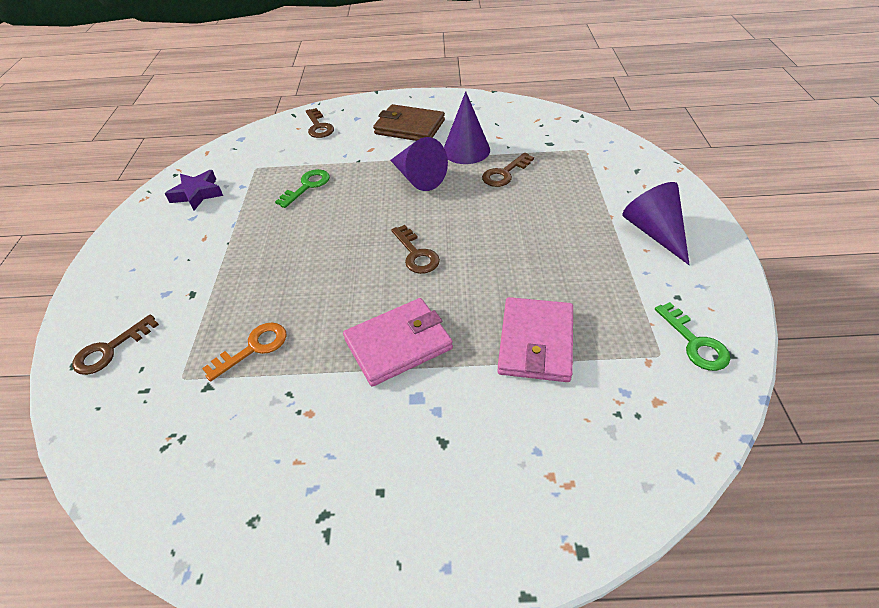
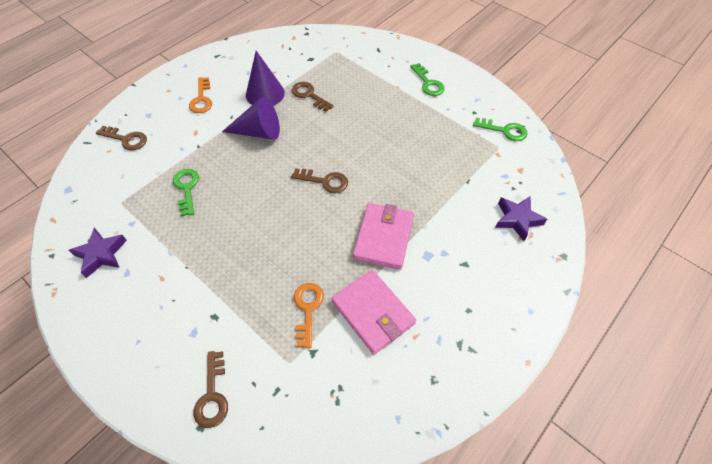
camera: 50 degrees left, 10 degrees up
(409, 127) = (201, 99): brown wallet -> orange key
(504, 173) = (309, 95): brown key -> brown key turned 135 degrees clockwise
(536, 342) = (444, 182): pink wallet -> pink wallet (373, 312)
(574, 452) = (517, 219): none -> purple star
(655, 232) = (428, 83): purple cone -> green key

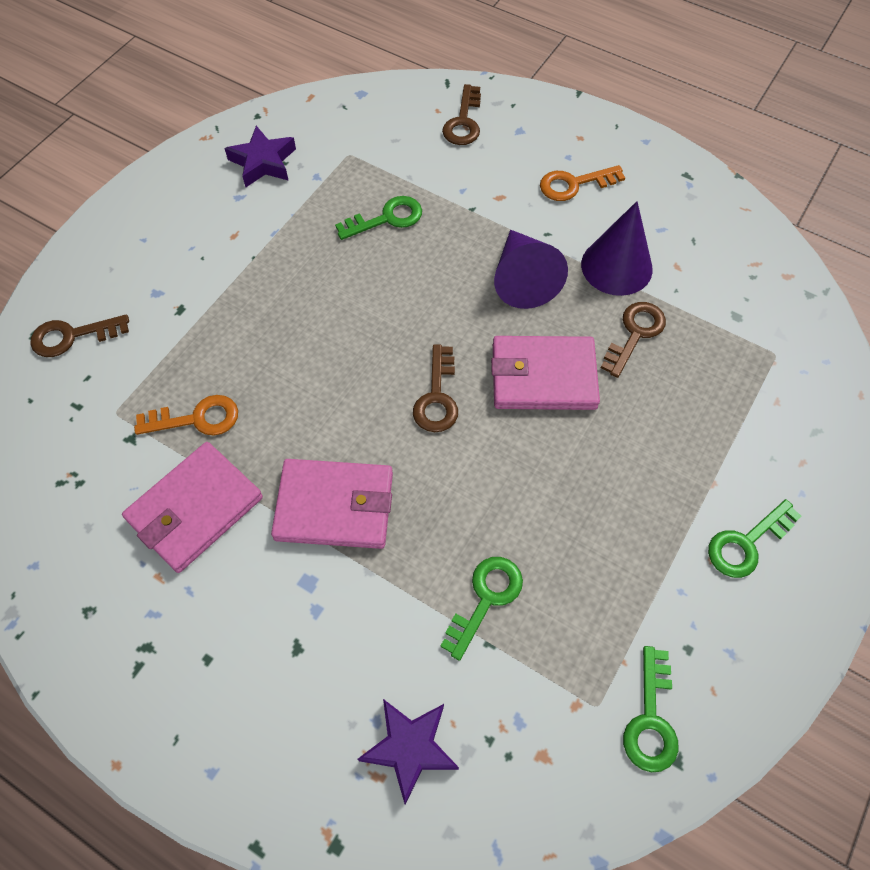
camera: 80 degrees right, 5 degrees up
(324, 135) = (543, 376): none -> pink wallet
(445, 178) = (486, 599): none -> green key

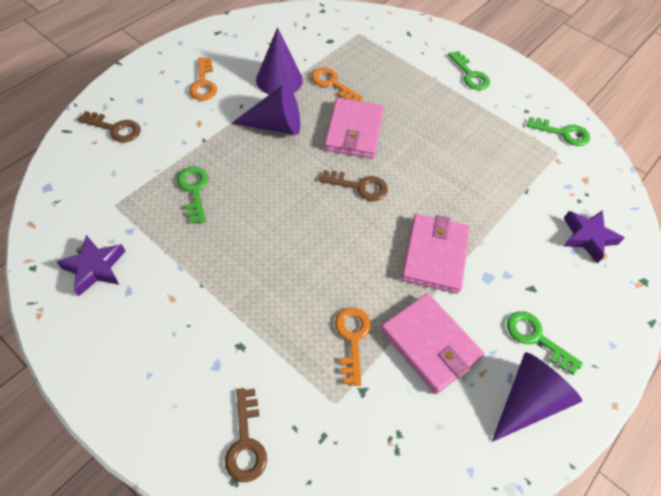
camera: 85 degrees left, 5 degrees down
(121, 637) = (527, 400): none -> purple cone
(486, 599) = (500, 187): green key -> green key (536, 338)
(635, 334) = (332, 84): brown key -> orange key

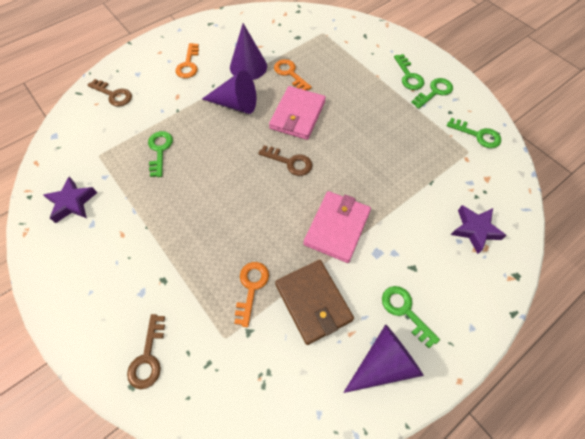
camera: 15 degrees right, 5 degrees up
(430, 344) = (313, 302): pink wallet -> brown wallet
(503, 90) = (434, 92): none -> green key

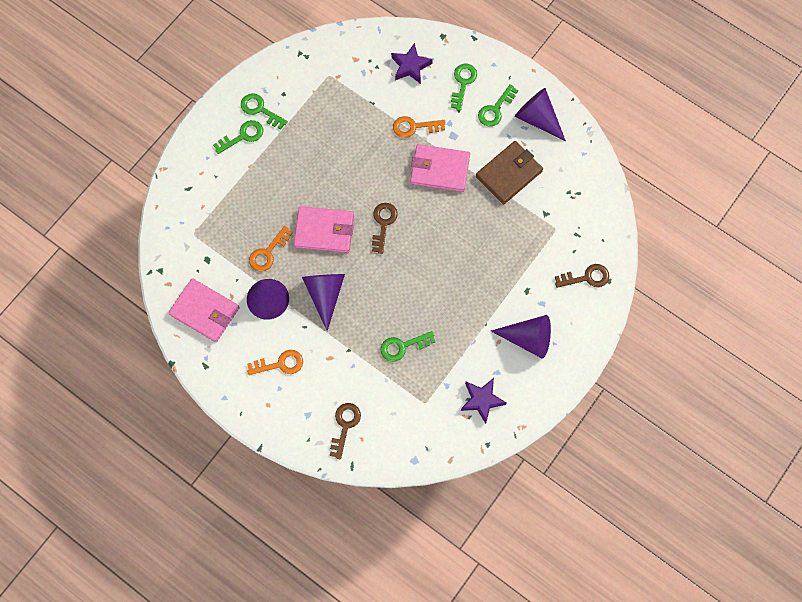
camera: 105 degrees left, 10 degrees up
(109, 265) = (528, 339): none -> purple cone
(251, 288) = (512, 221): orange key -> orange key (414, 127)
(254, 29) = (205, 311): none -> pink wallet
(477, 135) = (307, 69): green key -> green key (463, 83)

